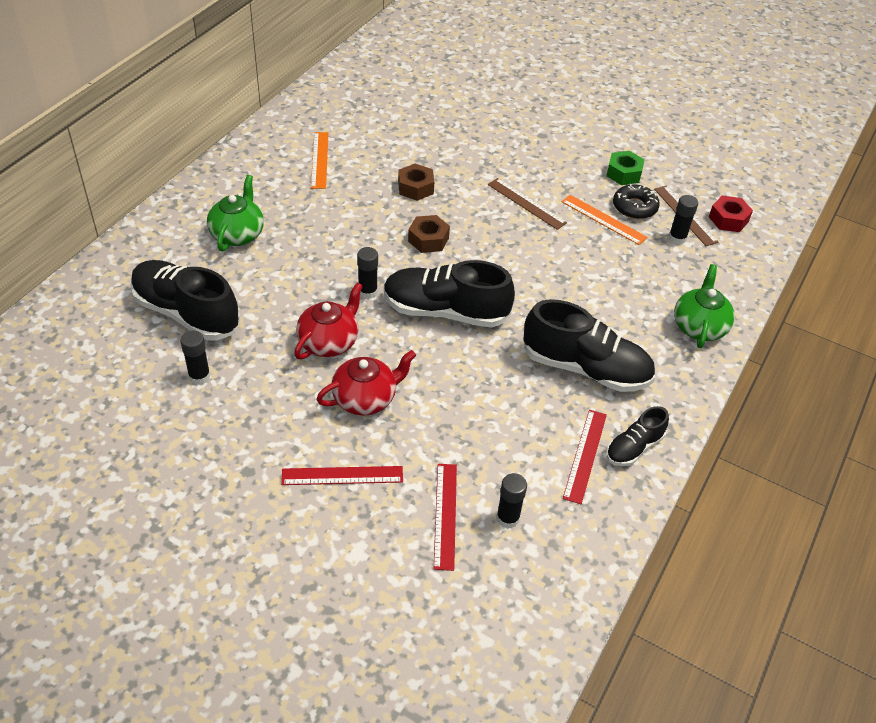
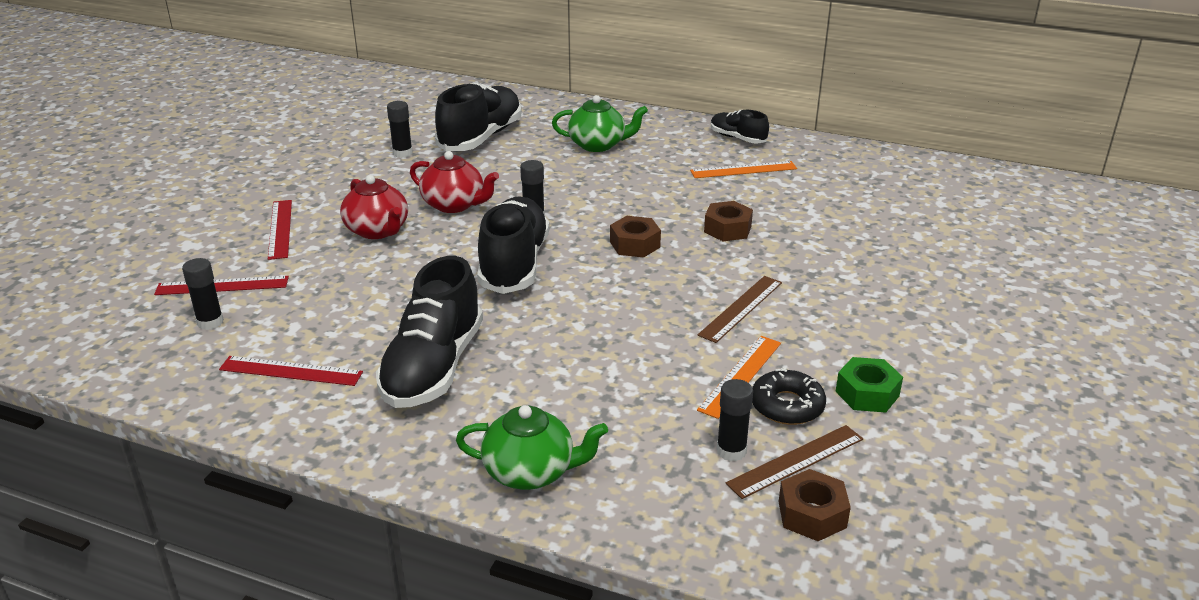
camera: 85 degrees right, 15 degrees down
(634, 448) = (299, 409): black shoe -> black shoe (737, 138)
(728, 219) = (812, 514): red nut -> brown nut

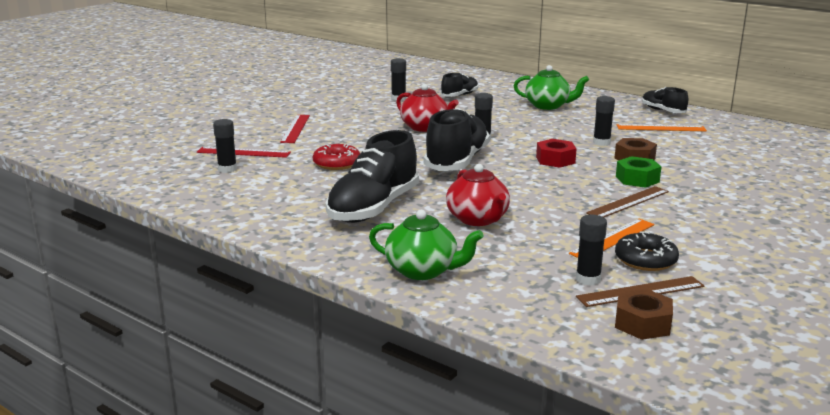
camera: 15 degrees right, 10 degrees down
(290, 371) = (271, 199): red ruler -> none
(358, 290) = (337, 163): none -> red donut
(378, 231) = (364, 135): red teapot -> red teapot (478, 219)
(481, 138) = (459, 95): black shoe -> black shoe, size x0.53
(635, 244) = (555, 160): brown nut -> red nut
(681, 205) = (601, 142): none -> black glue stick
(867, 394) = (718, 261): green nut -> green nut (637, 179)

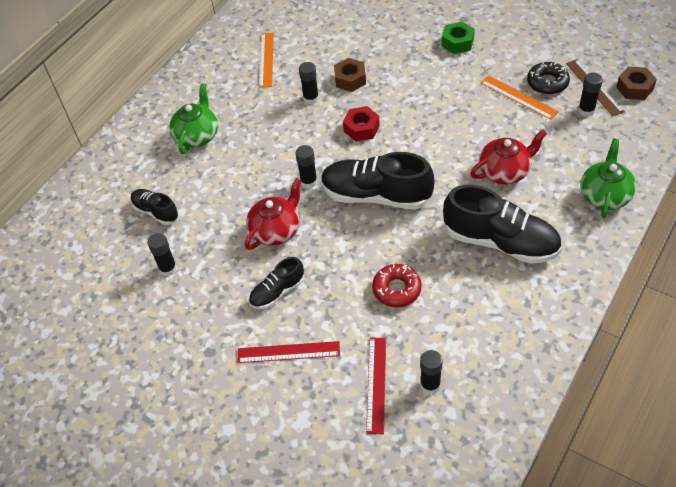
camera: 90 degrees left, 30 degrees up
(628, 202) = (448, 87): brown ruler -> none
(637, 179) = (398, 80): green nut -> green nut (457, 42)
(663, 111) = (214, 55): black shoe -> black shoe (277, 292)

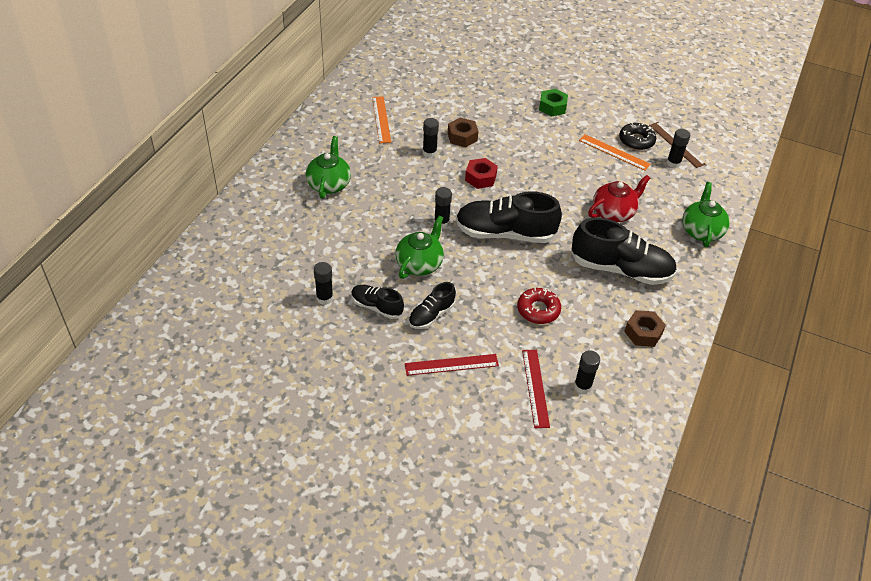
camera: 15 degrees left, 5 degrees down
(156, 212) = (303, 250): black shoe -> black shoe (376, 307)
(276, 230) = (420, 264): red teapot -> green teapot
(634, 88) = (710, 145): brown nut -> brown nut (643, 333)

